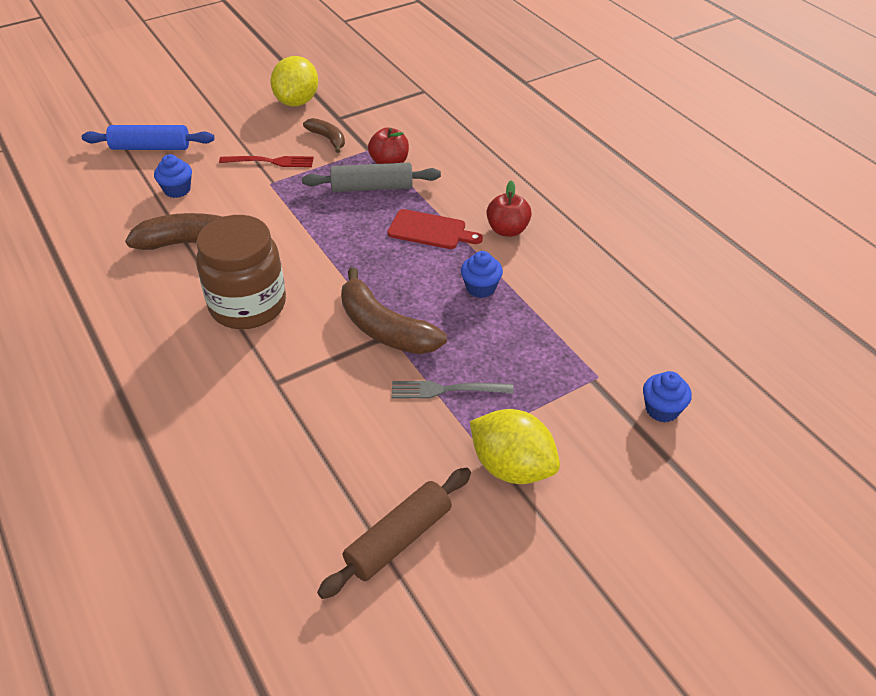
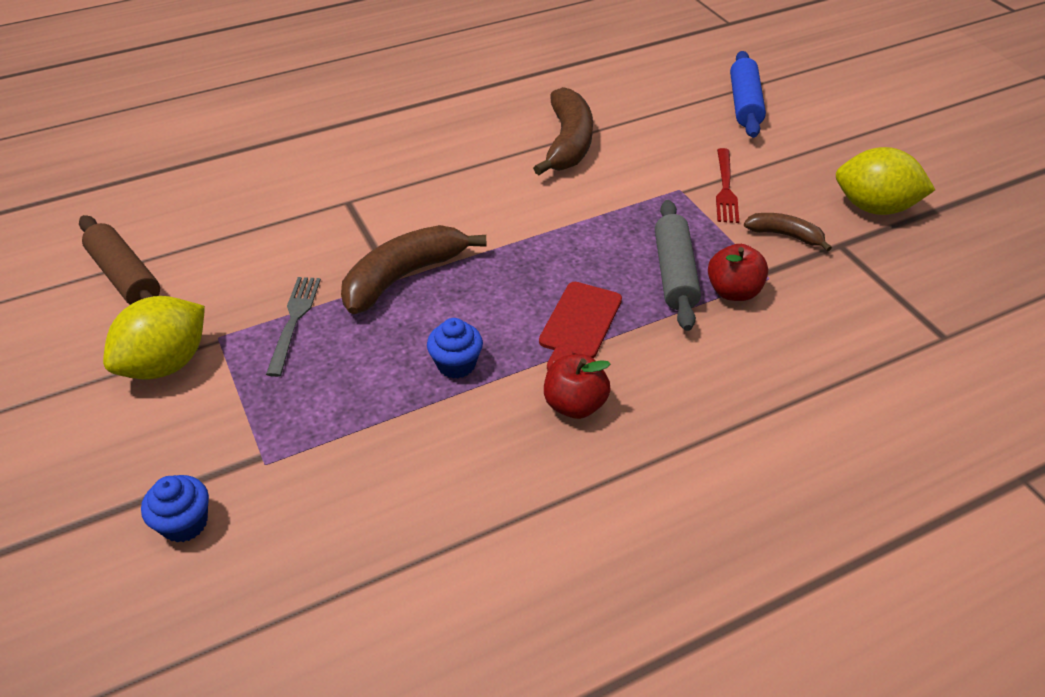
camera: 95 degrees right, 0 degrees up
(177, 190) = (663, 126): blue cupcake -> none
(248, 305) = (463, 181): brown jar -> none
(328, 139) = (785, 235): brown banana -> brown banana turned 120 degrees counterclockwise

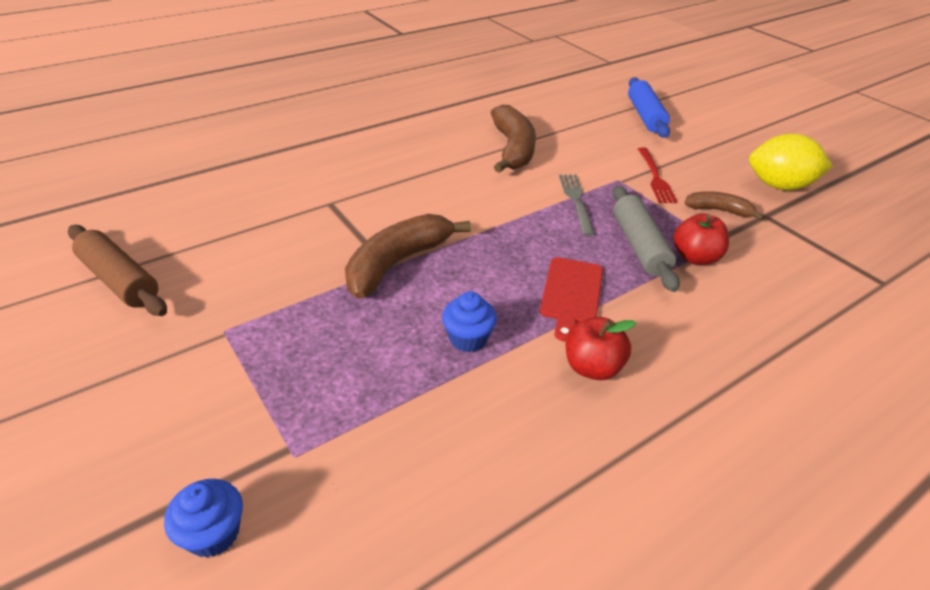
camera: 10 degrees left, 5 degrees down
(166, 364) = (172, 361): yellow lemon -> none
(294, 320) = (299, 309): grey fork -> grey fork (576, 201)

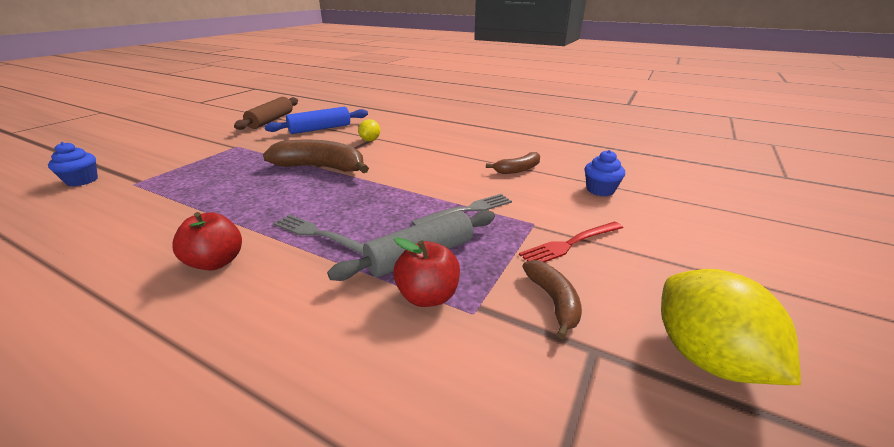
camera: 65 degrees right, 10 degrees down
(337, 208) = (370, 140): none -> yellow lemon
(468, 338) = (244, 206): blue cupcake -> blue cupcake (600, 190)
(513, 149) = (518, 169): brown banana -> brown banana, size x0.55
(571, 294) = (317, 234): red cutting board -> grey fork
(645, 116) = (701, 216): blue rolling pin -> blue rolling pin (320, 129)

